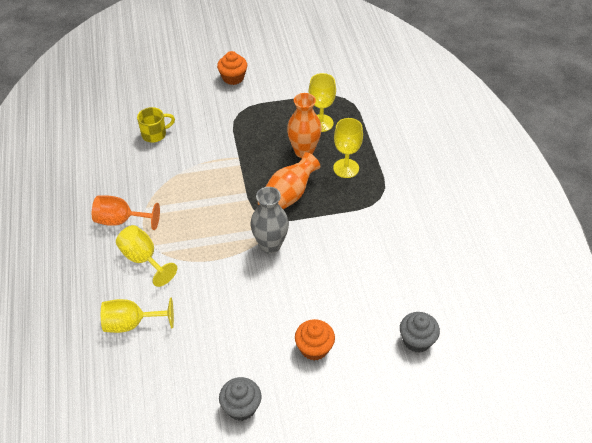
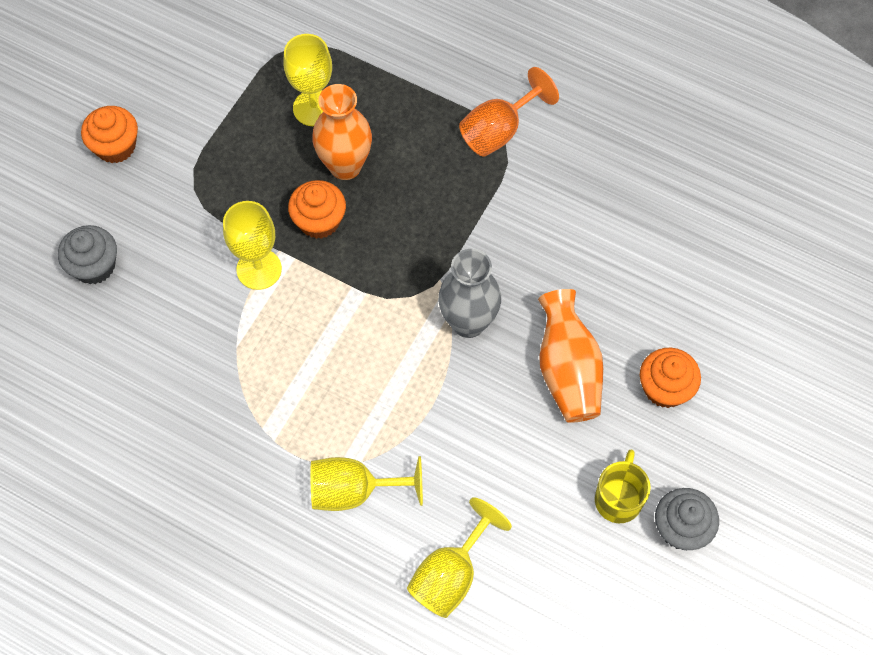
camera: 50 degrees left, 15 degrees up
(121, 221) = (257, 475): orange goblet -> orange goblet (499, 131)
(155, 134) = (129, 324): yellow mug -> yellow mug (618, 498)
(267, 160) = (319, 221): none -> orange cupcake
(288, 196) = (406, 243): orange vase -> orange vase (567, 370)
(346, 168) = (421, 141): yellow goblet -> yellow goblet (259, 269)
(417, 340) = (743, 272): grey cupcake -> grey cupcake (94, 266)

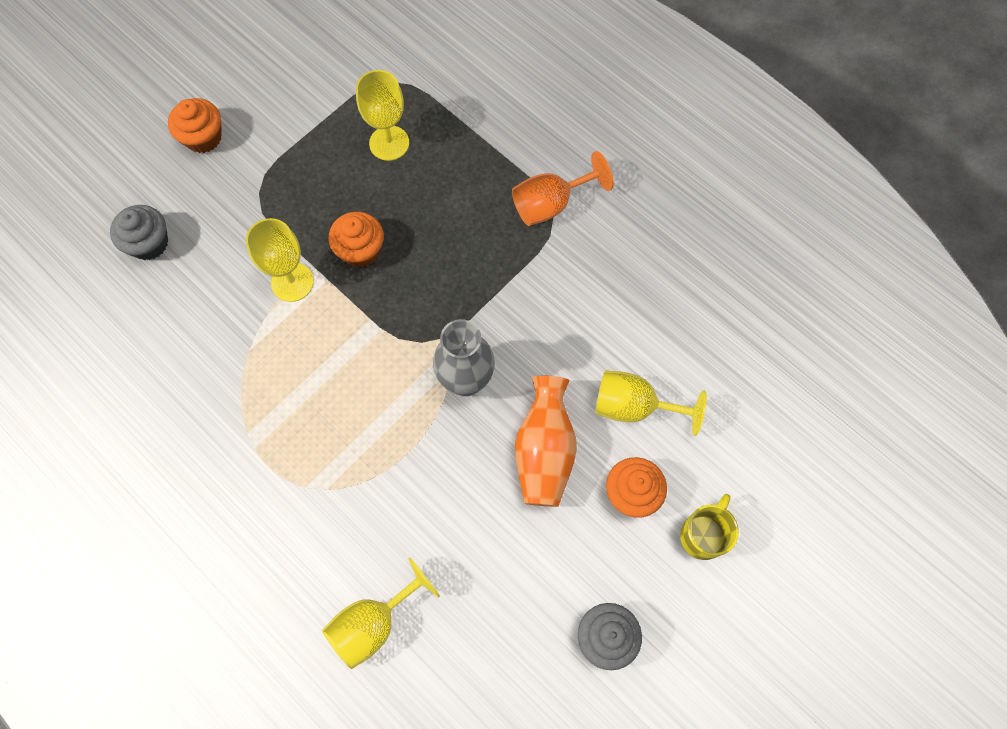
camera: 15 degrees right, 5 degrees up
(345, 166) = (400, 204): orange vase -> none
(354, 491) = (311, 516): yellow goblet -> yellow goblet (634, 406)
(618, 498) = (554, 591): yellow mug -> yellow mug (703, 535)

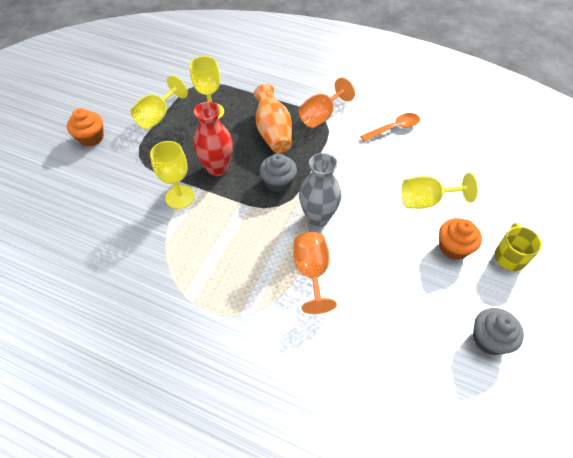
camera: 20 degrees left, 15 degrees down
(149, 243) = (72, 202): grey cupcake -> grey cupcake (278, 183)
(360, 250) = (217, 168): orange cupcake -> red vase
(374, 622) = (329, 389): yellow goblet -> yellow goblet (158, 116)
(421, 461) = (311, 272): none -> orange goblet
(544, 451) = (387, 241): orange vase -> orange vase (273, 132)
(652, 263) = (394, 128): none -> orange spoon

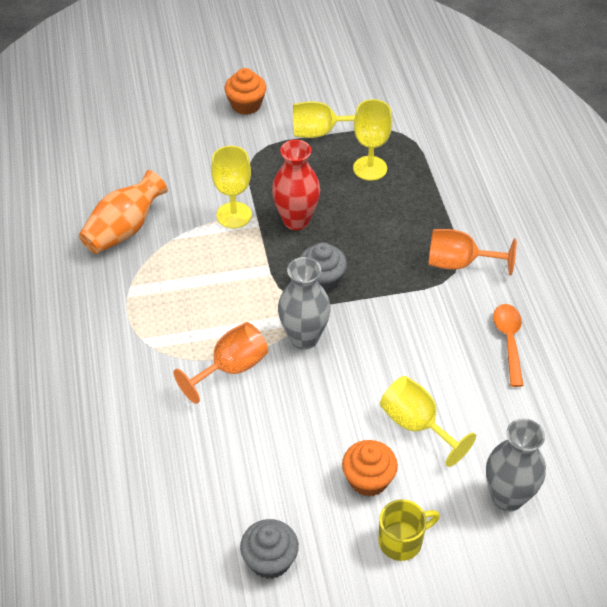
camera: 55 degrees right, 5 degrees down
(273, 132) = (390, 236): orange vase -> orange vase (124, 229)
(394, 128) = (508, 341): orange spoon -> orange spoon turned 120 degrees counterclockwise
(503, 190) = (507, 497): none -> grey vase

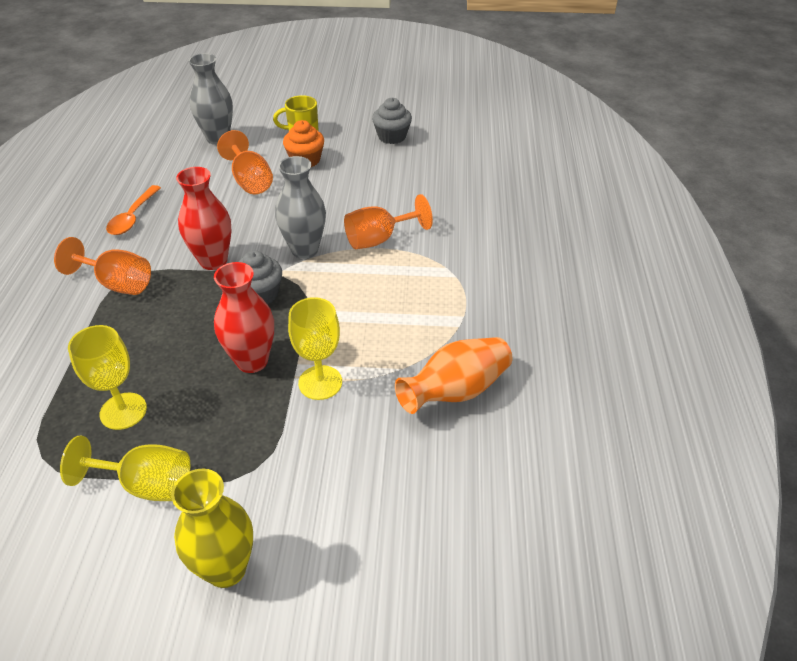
camera: 165 degrees left, 5 degrees down
(246, 105) = (226, 569): orange cupcake -> yellow vase
(387, 305) = (213, 261): none -> red vase
(417, 425) = (250, 181): yellow goblet -> orange goblet

